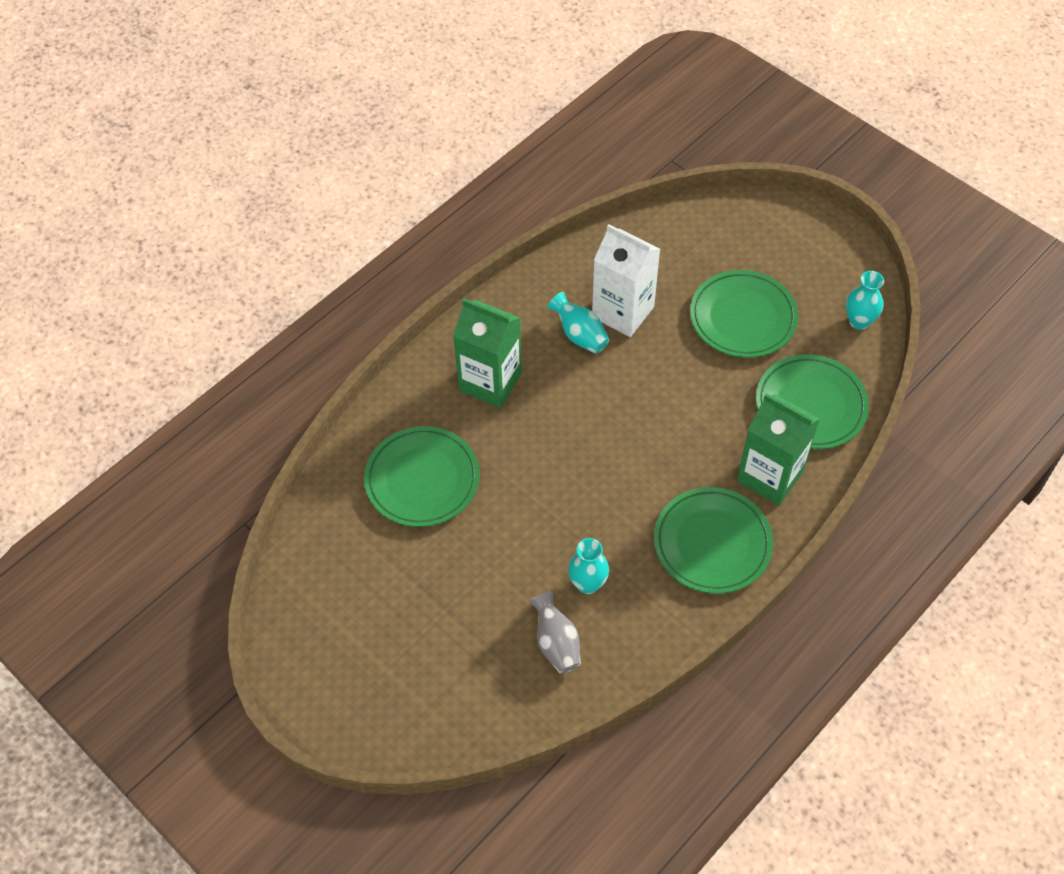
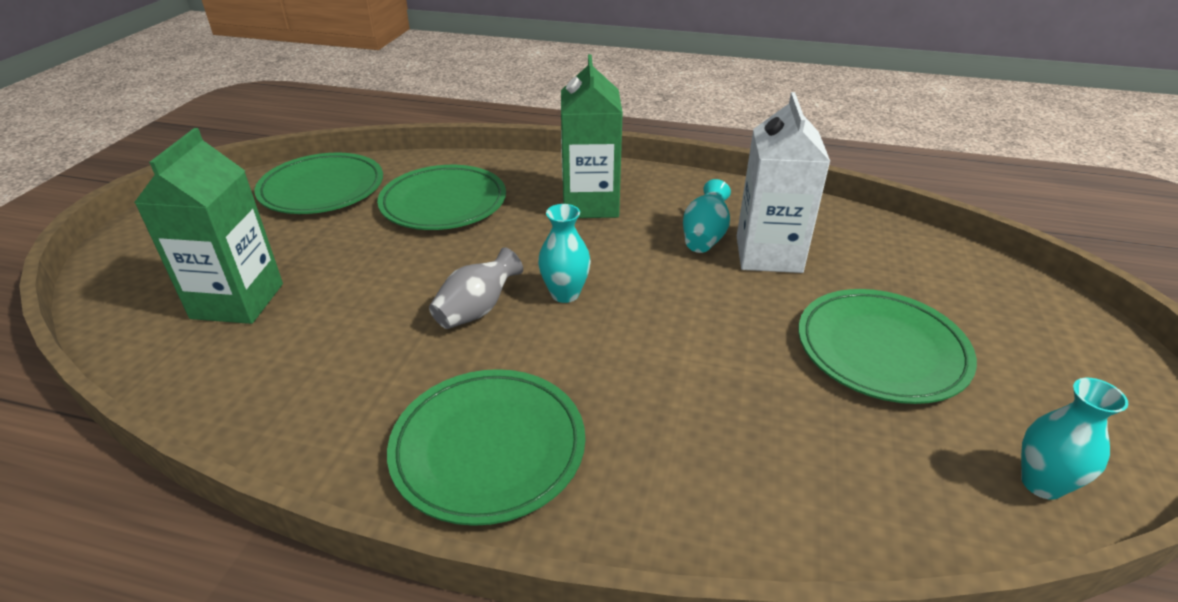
camera: 60 degrees right, 20 degrees down
(556, 643) = (263, 353): grey vase -> grey vase (477, 310)
(587, 584) = (363, 350): turquoise vase -> turquoise vase (565, 294)
(770, 476) = (651, 474): green carton -> green carton (237, 301)
(810, 405) = (822, 478): green plate -> green plate (322, 189)

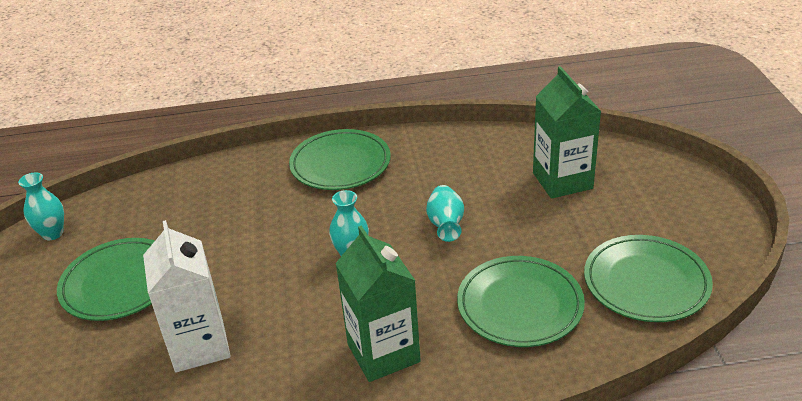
camera: 160 degrees right, 0 degrees up
(477, 310) = (404, 224): grey vase -> none
(704, 236) = (260, 348): turquoise vase -> turquoise vase (446, 225)

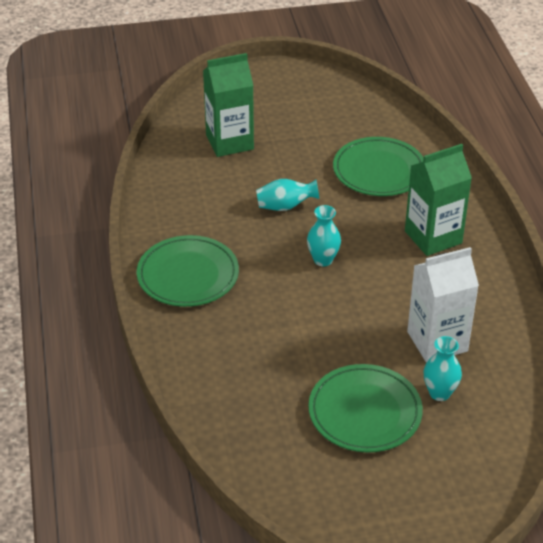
camera: 95 degrees left, 5 degrees up
(52, 233) = (289, 489): turquoise vase -> turquoise vase (439, 393)
(646, 283) = (352, 113): green plate -> none

